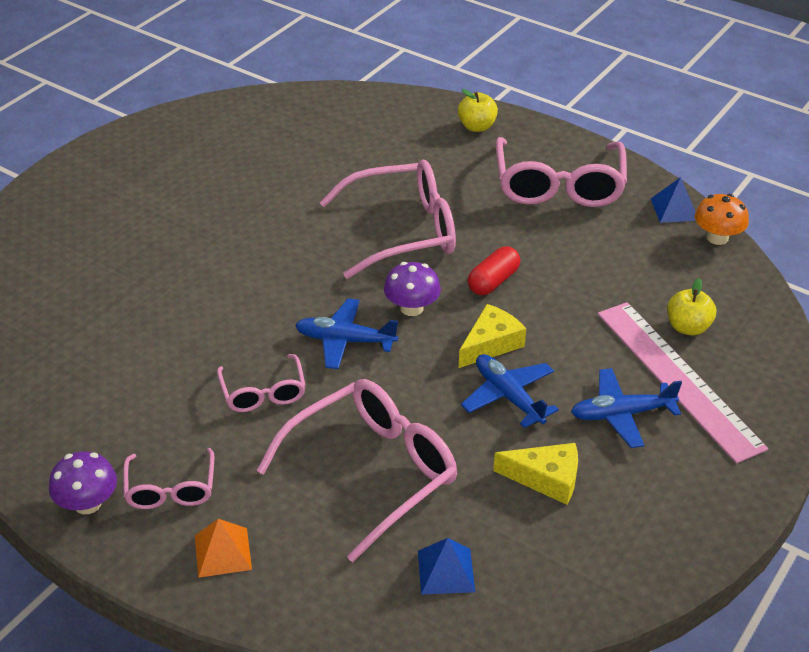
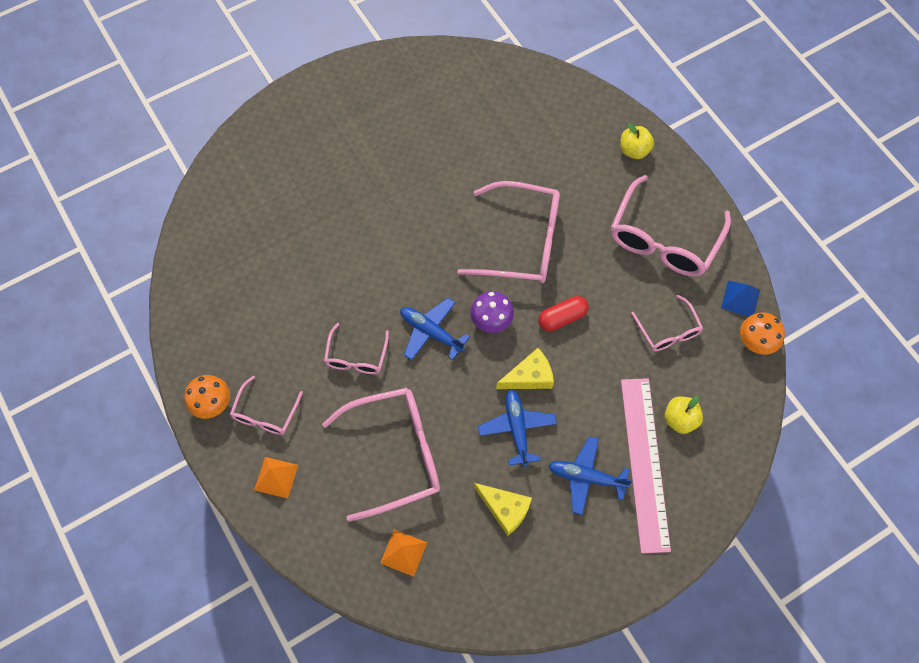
camera: 25 degrees right, 25 degrees up
(87, 503) = (212, 403): purple mushroom -> orange mushroom
(446, 571) = (403, 552): blue pyramid -> orange pyramid
(618, 257) = (668, 330): none -> pink glasses

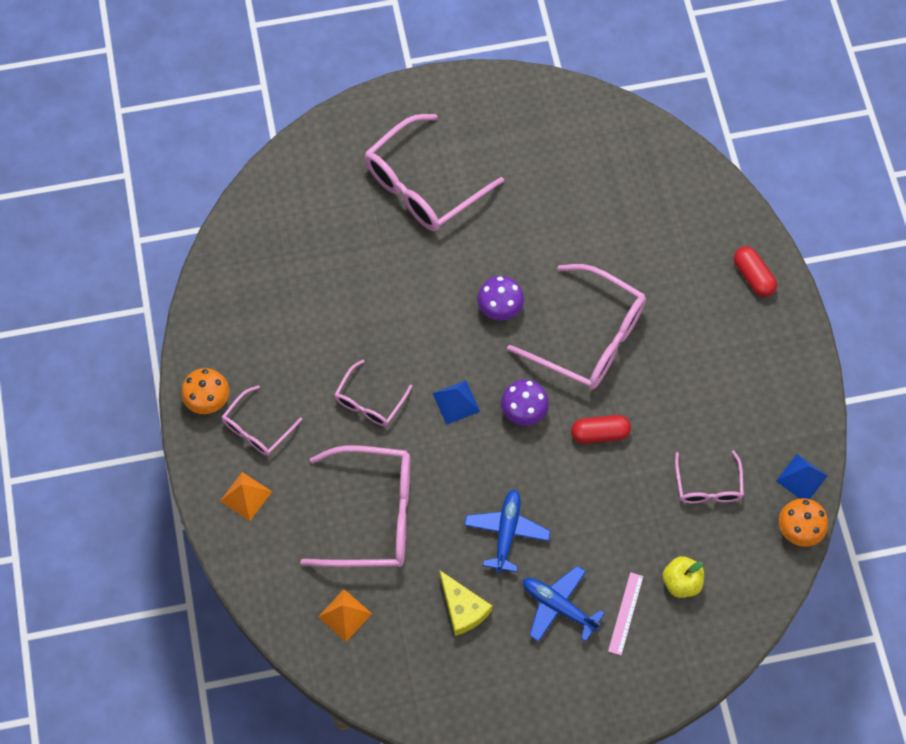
camera: 20 degrees right, 0 degrees up
(431, 332) = (456, 402): blue plane -> blue pyramid
(438, 241) = (500, 308): none -> purple mushroom
(529, 376) = (541, 483): yellow cheese -> none
(634, 150) = (753, 276): yellow apple -> red capsule
(645, 463) = (626, 613): pink ruler -> pink ruler, size x0.44
(664, 238) = (746, 385): pink glasses -> pink glasses (424, 184)

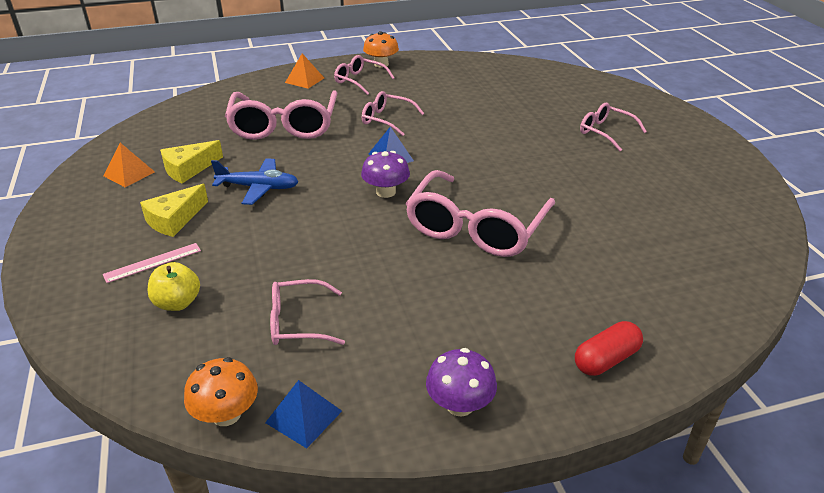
camera: 85 degrees right, 30 degrees down
(344, 615) = (199, 119): orange pyramid -> orange pyramid (129, 173)
(424, 184) = (606, 132): pink glasses -> pink glasses, size x0.53
(500, 308) = (494, 175): purple mushroom -> purple mushroom (460, 404)
(558, 606) = (174, 219): blue plane -> yellow cheese
(600, 433) = (364, 238): red capsule -> none
(626, 613) = (153, 262): pink ruler -> pink ruler turned 45 degrees counterclockwise

